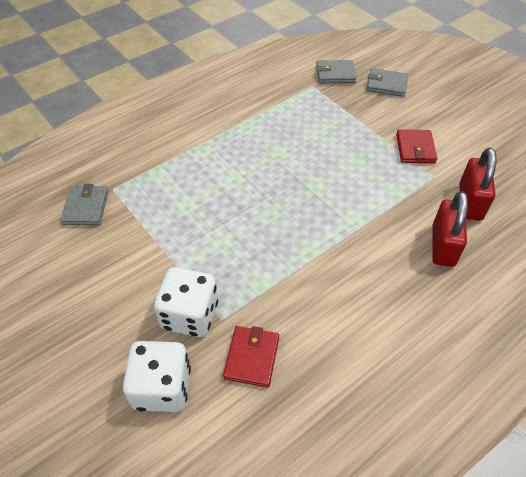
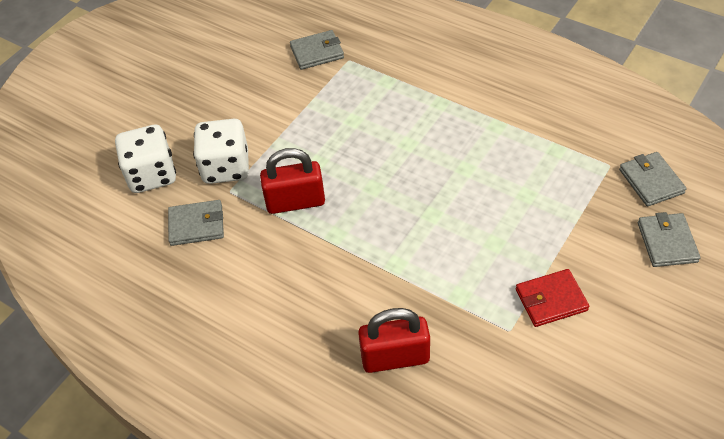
camera: 75 degrees right, 0 degrees up
(252, 357) = (196, 225): red wallet -> grey wallet
(470, 202) = (482, 377): red padlock -> red padlock (295, 202)

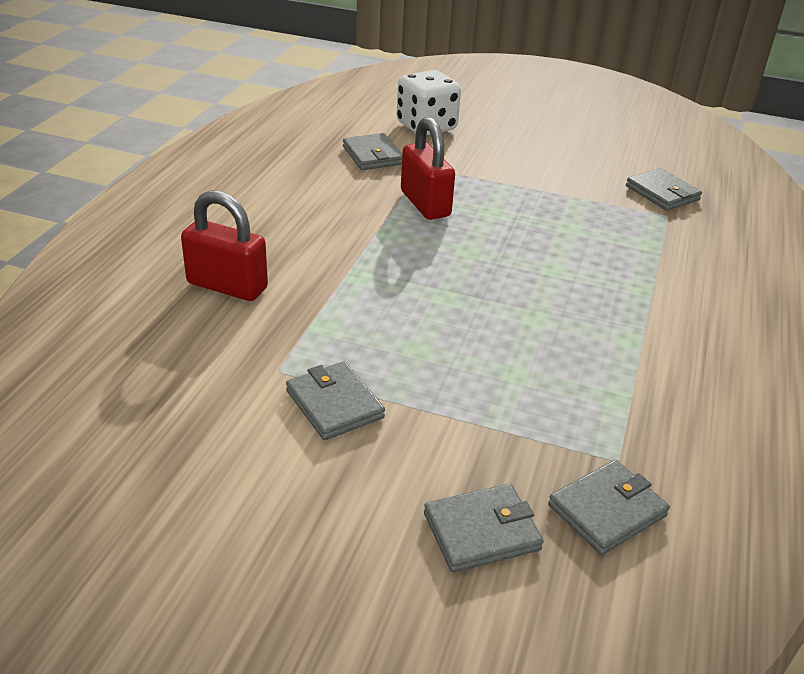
camera: 70 degrees right, 15 degrees down
(226, 167) = (454, 161): white dice -> none
(395, 357) = (227, 286): red padlock -> red padlock turned 45 degrees counterclockwise
(551, 300) = (334, 404): red wallet -> grey wallet

